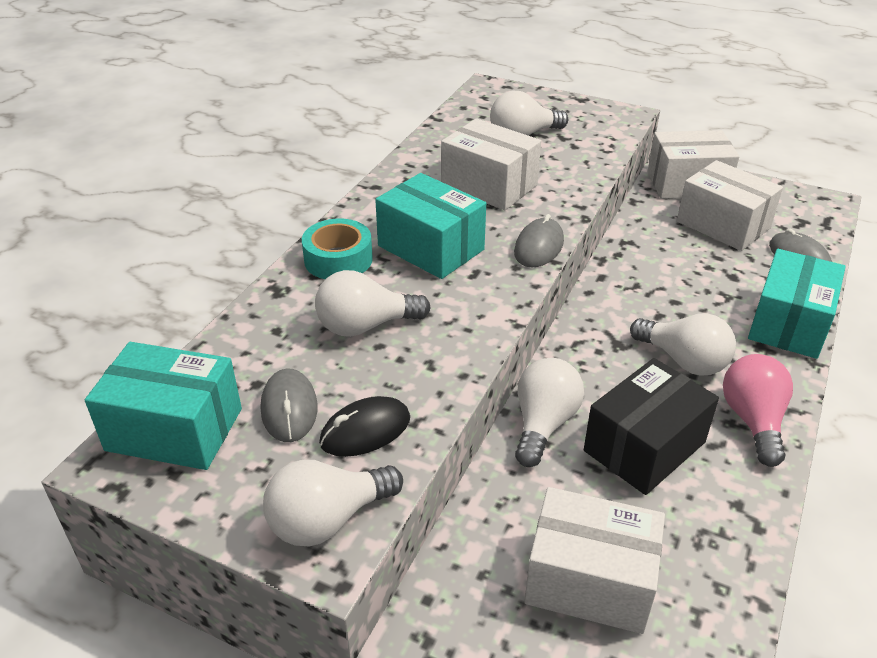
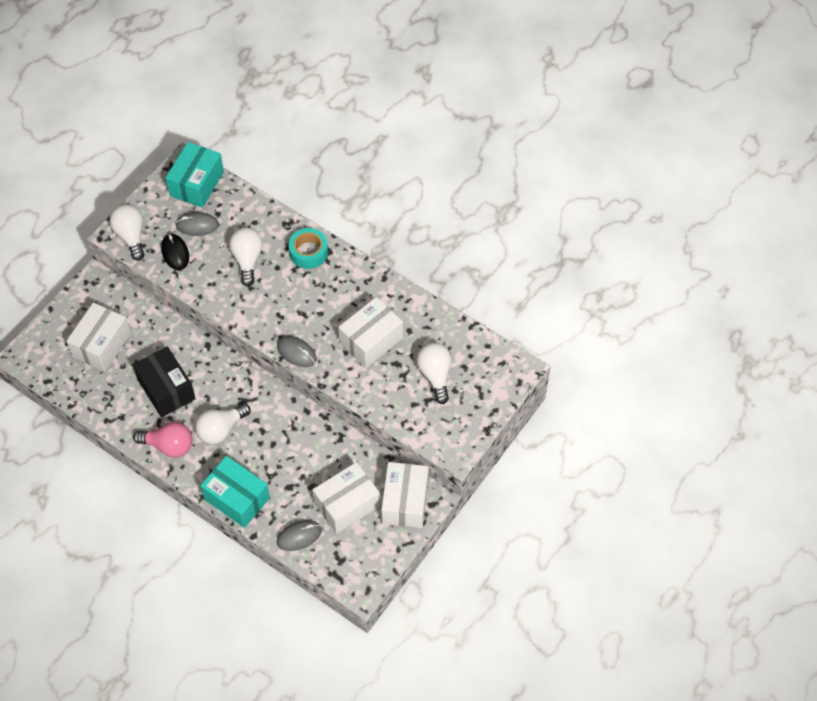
camera: 100 degrees right, 20 degrees up
(431, 248) = (309, 298): turquoise box -> none
(543, 424) = (193, 349): white light bulb -> none

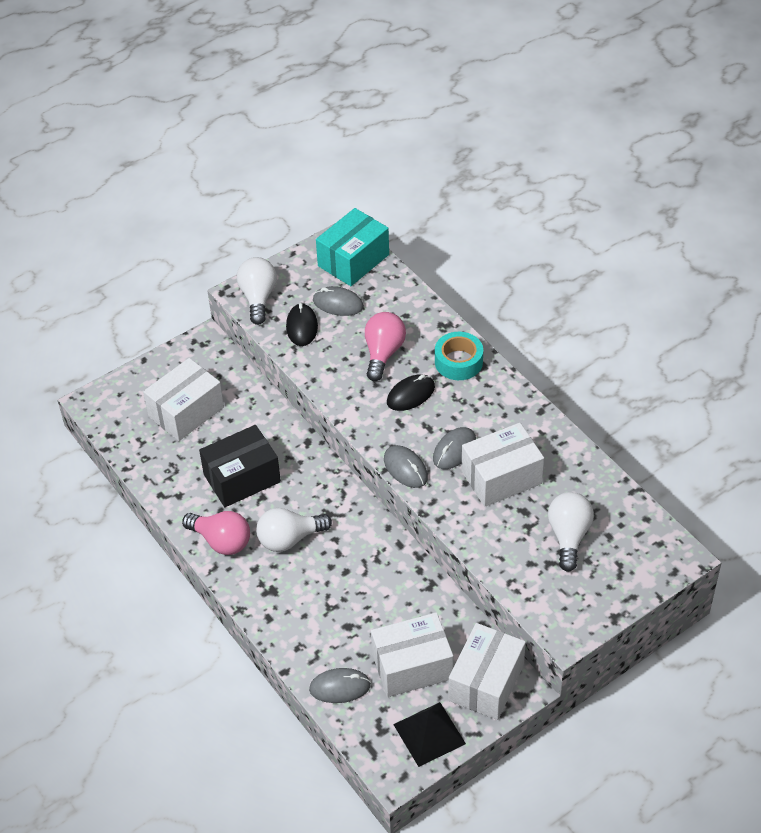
camera: 20 degrees right, 10 degrees down
(166, 389) = (242, 478): black box -> black box turned 75 degrees clockwise
(237, 498) = (280, 623): turquoise box -> none
(247, 260) = (383, 353): white light bulb -> pink light bulb
(280, 290) = (411, 395): none -> black mouse
(329, 327) = (454, 450): none -> grey mouse
(376, 552) = (429, 733): none -> black pyramid

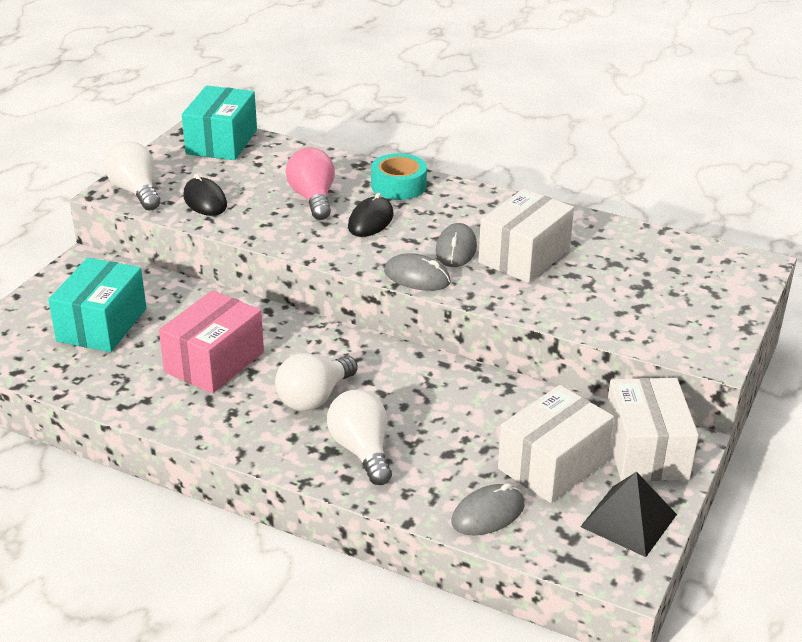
camera: 30 degrees left, 15 degrees down
(186, 412) = (102, 325): white box -> turquoise box
(221, 541) = (232, 425): pink light bulb -> none
(242, 478) = (214, 362): black box -> pink box
(338, 304) = (231, 175): grey mouse -> none
(569, 536) = (636, 280): white light bulb -> white light bulb (362, 450)

